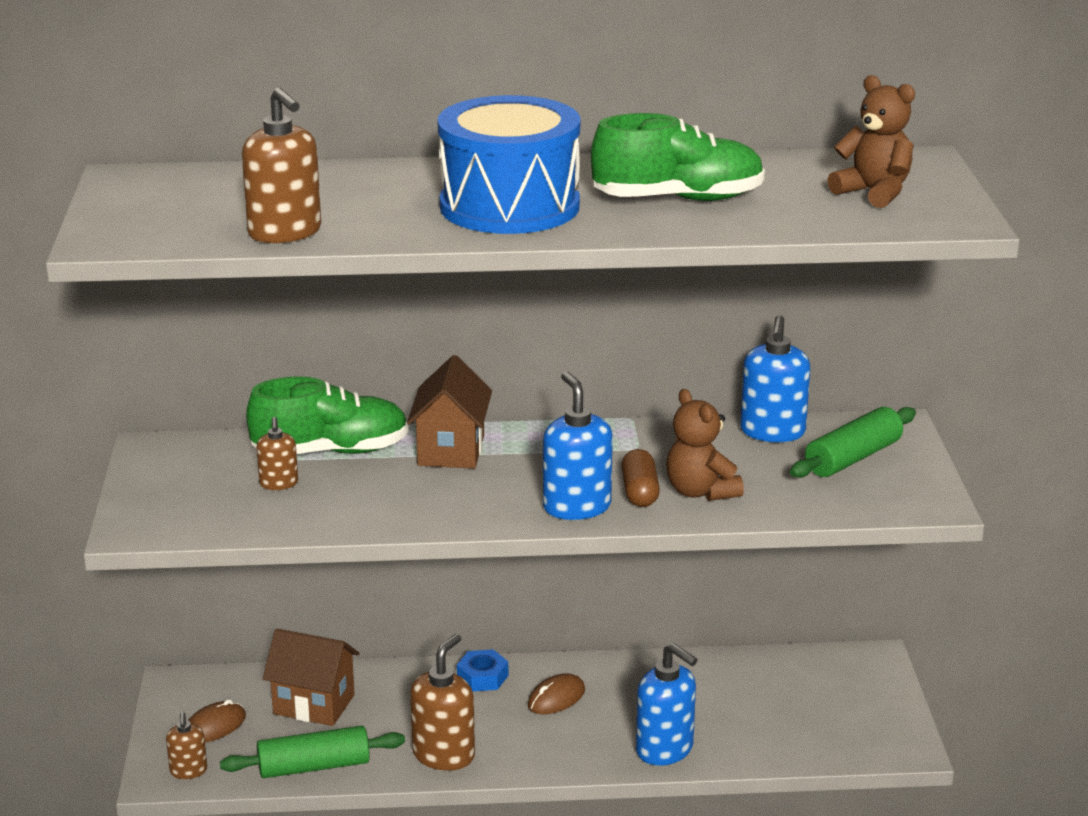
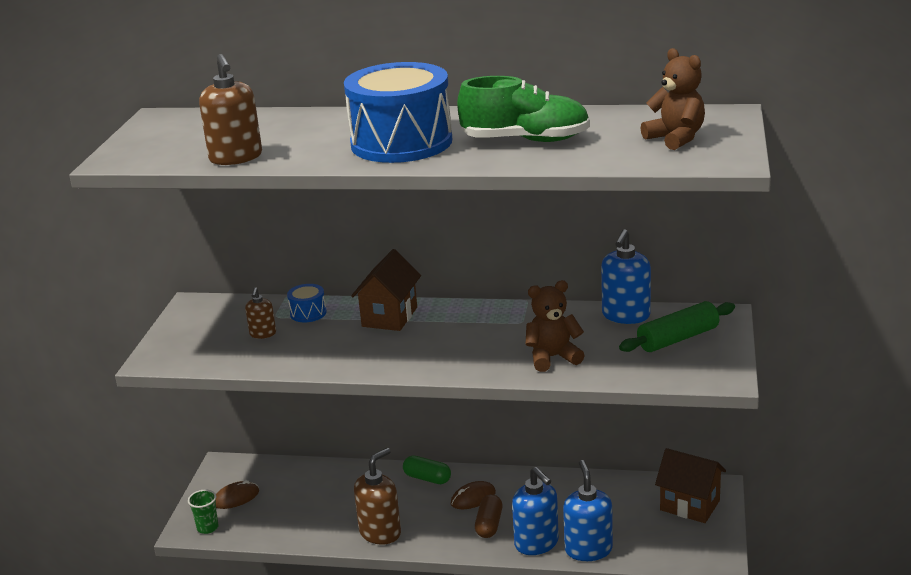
camera: 15 degrees right, 0 degrees up
(188, 771) = (207, 528): brown soap dispenser -> green cup
(314, 704) = (306, 488): brown house -> brown house (689, 505)
(314, 766) = (290, 532): green rolling pin -> none
(331, 451) = (308, 313): green shoe -> blue drum
(482, 677) = (427, 478): blue nut -> green capsule
(576, 507) = (458, 363): blue soap dispenser -> blue soap dispenser (588, 549)
(640, 492) = (508, 355): brown capsule -> brown capsule (489, 525)
(700, 492) = (552, 357): brown teddy bear -> brown teddy bear turned 90 degrees clockwise

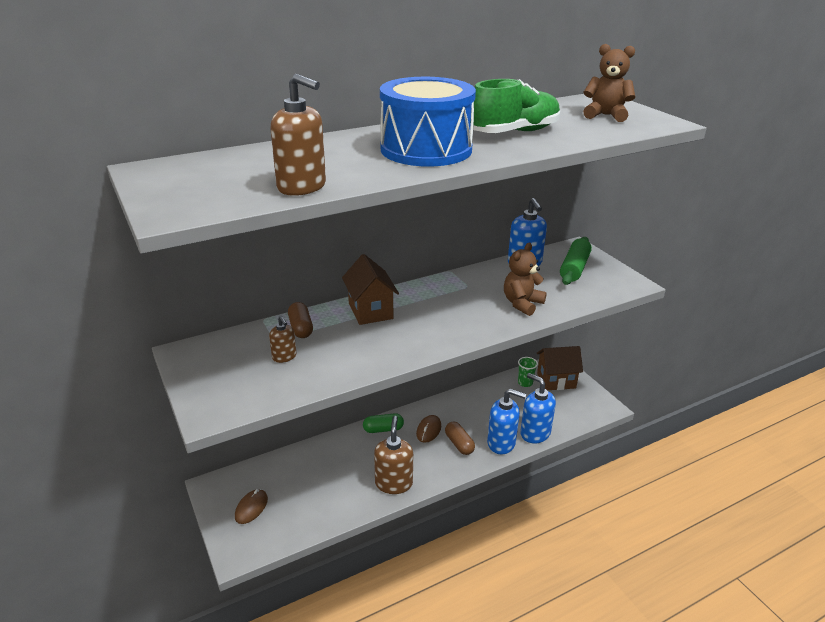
camera: 40 degrees left, 5 degrees up
(207, 528) = (252, 544): green cup -> green cup (525, 383)
(308, 313) = (301, 328): blue drum -> brown capsule

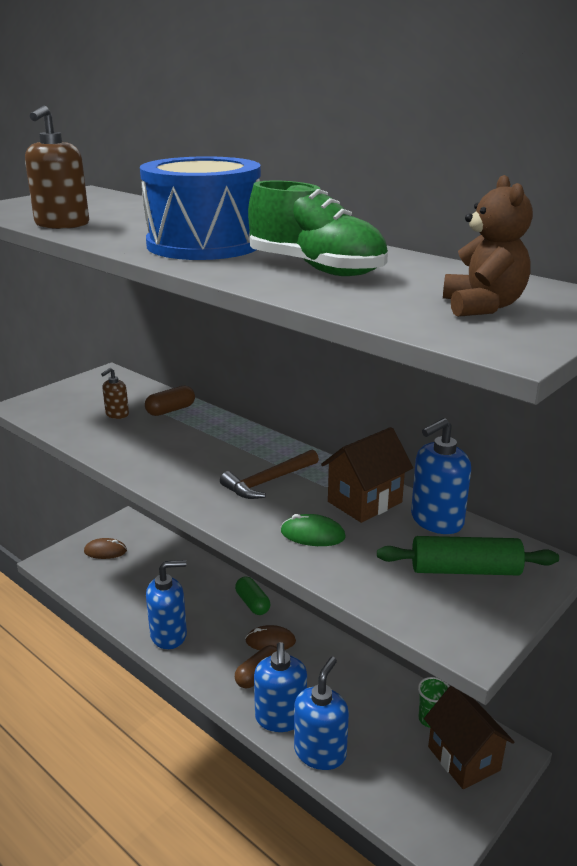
camera: 70 degrees right, 5 degrees down
(370, 311) = (225, 437): brown house -> brown house (365, 502)
(393, 483) = (169, 635): brown soap dispenser -> blue soap dispenser
(449, 306) = (268, 481): none -> brown hammer
(522, 304) = (312, 534): brown teddy bear -> green mouse

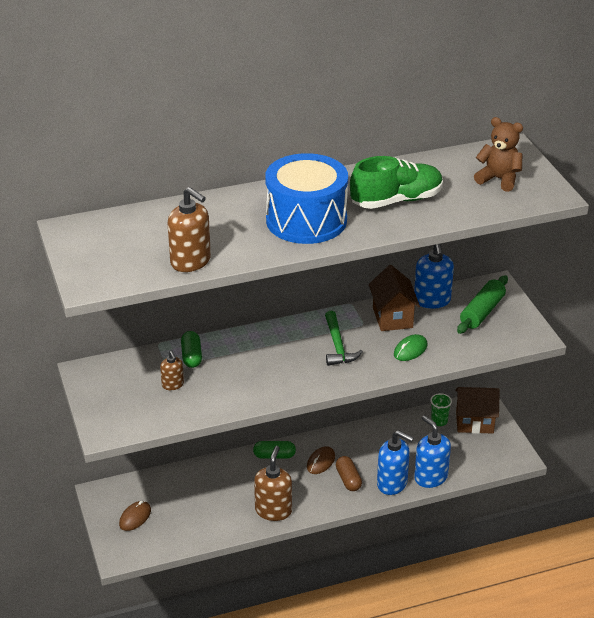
camera: 60 degrees left, 10 degrees up
(169, 635) = (273, 510): blue soap dispenser -> brown soap dispenser
(171, 410) = (191, 356): brown capsule -> green capsule
(268, 481) = (337, 346): brown hammer -> green hammer

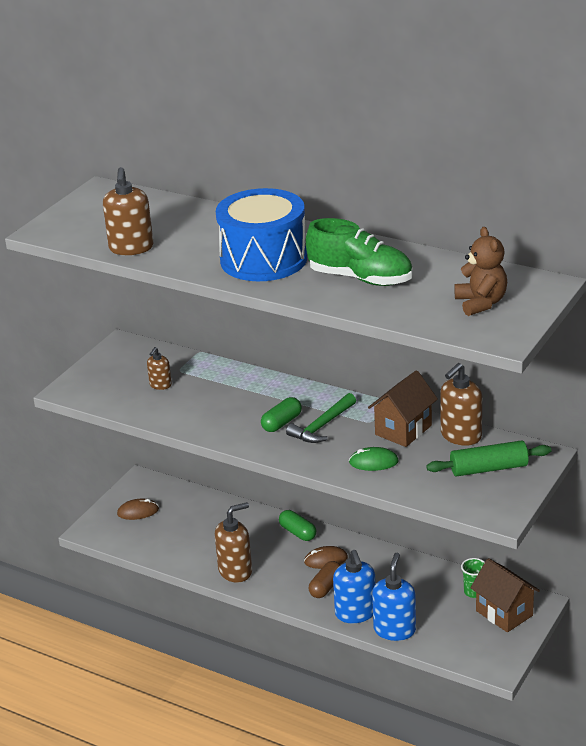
camera: 50 degrees right, 5 degrees down
(191, 356) = (206, 373): green capsule -> green capsule (282, 423)
(432, 301) = (460, 436): blue soap dispenser -> brown soap dispenser

